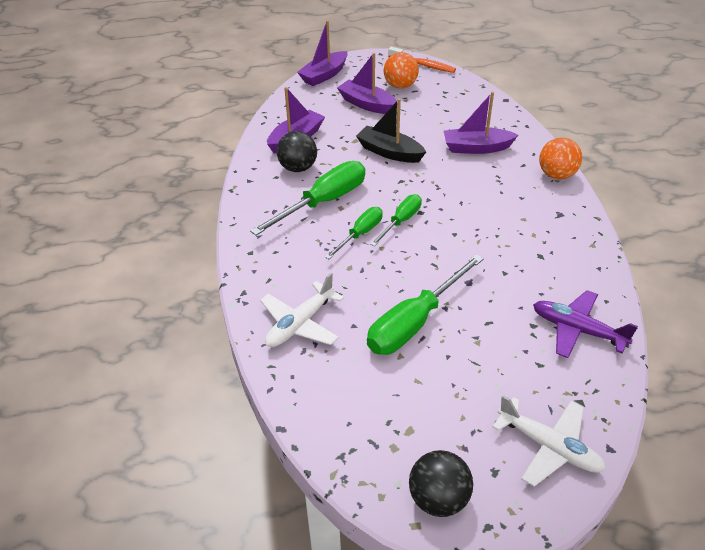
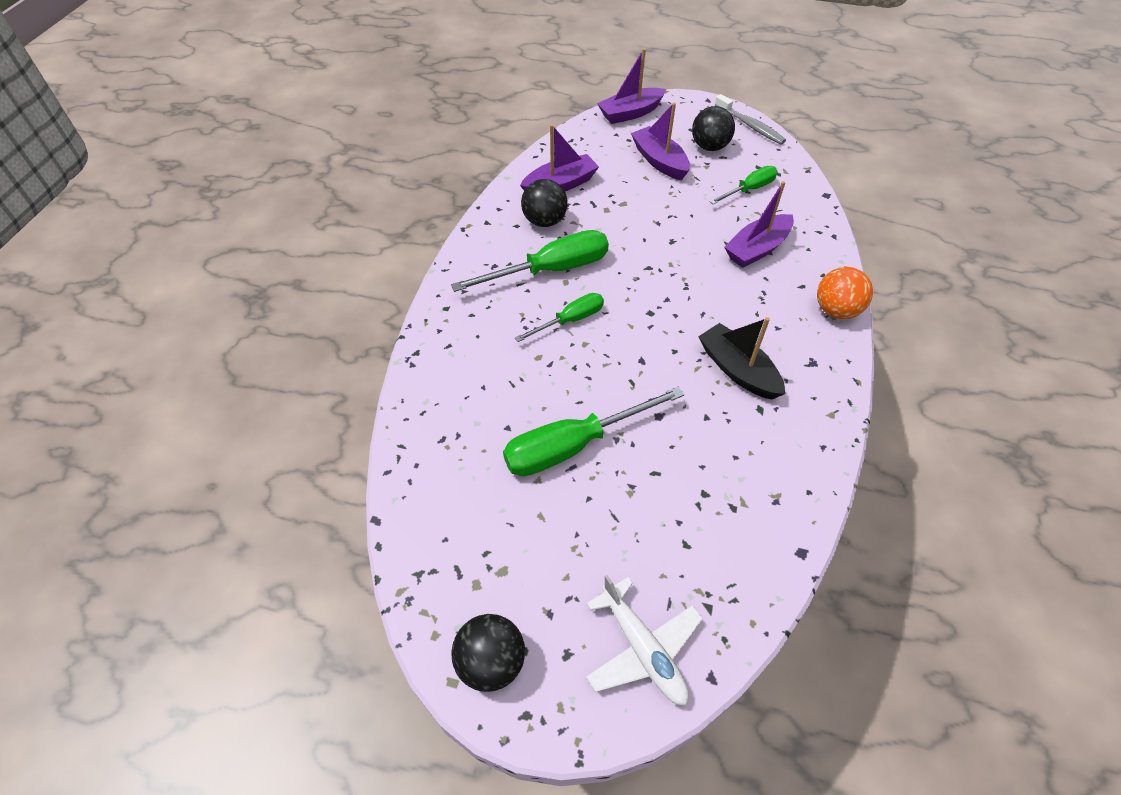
camera: 20 degrees right, 10 degrees up
(300, 324) = (454, 407): white plane -> none
(389, 152) = (654, 228): black boat -> black boat (737, 370)
(400, 86) = (709, 147): orange ball -> black ball
(401, 221) = (622, 318): green screwdriver -> green screwdriver (749, 189)
(423, 65) = (750, 126): orange toothbrush -> grey toothbrush
(476, 148) = (757, 249): purple boat -> purple boat turned 60 degrees counterclockwise
(577, 330) = (753, 517): purple plane -> none

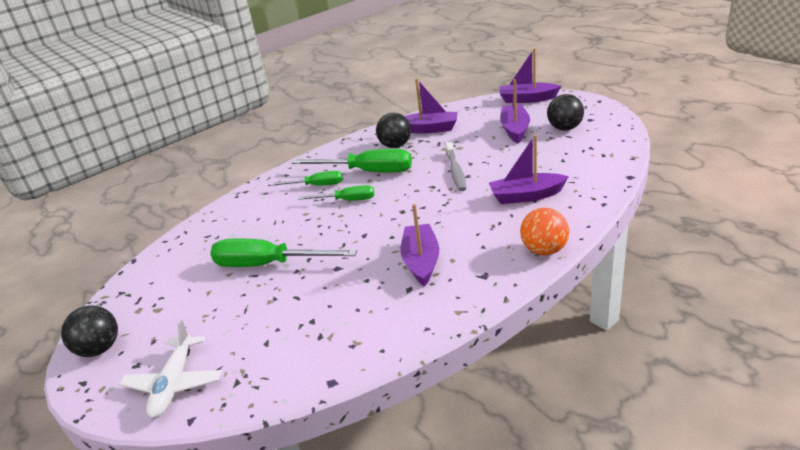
camera: 40 degrees right, 20 degrees down
(737, 370) = (421, 261): black boat -> purple boat
(749, 189) = (565, 159): green screwdriver -> green screwdriver (316, 186)
(750, 126) = (615, 122): grey toothbrush -> grey toothbrush (456, 172)

